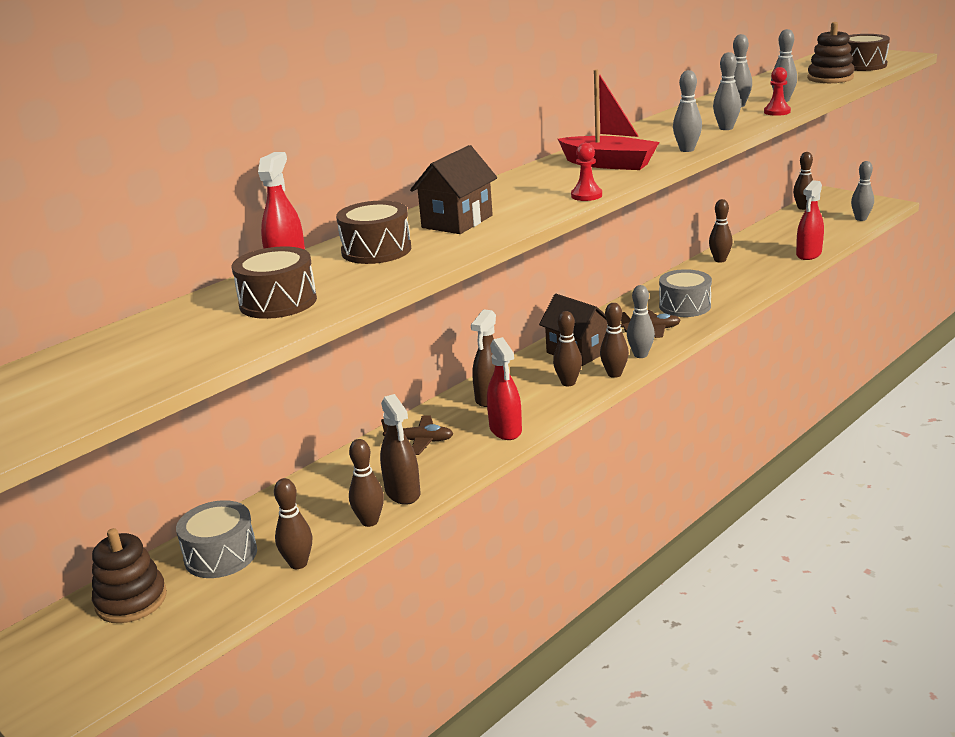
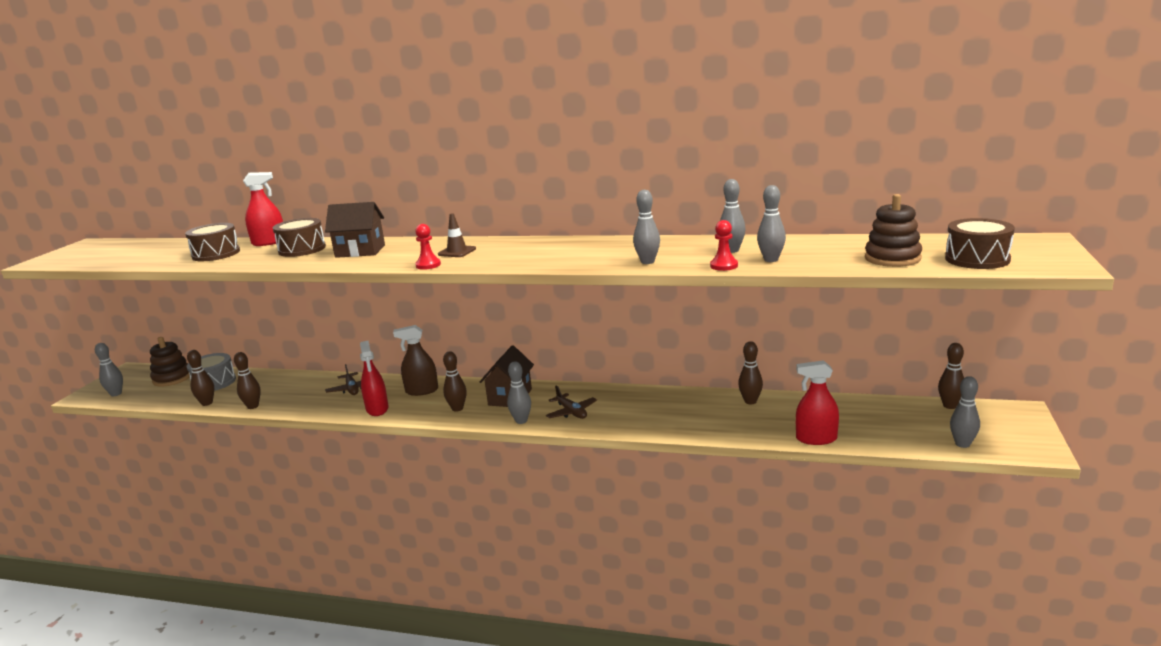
camera: 60 degrees right, 5 degrees down
(402, 492) = (287, 404): brown spray bottle -> none
(505, 430) = (377, 409): red spray bottle -> red spray bottle turned 60 degrees counterclockwise
(556, 182) = (457, 252): none -> brown traffic cone
(609, 164) = (512, 253): red boat -> none
(614, 374) = (481, 420): brown bowling pin -> none
(684, 306) = (630, 413): grey drum -> none
(687, 150) = (568, 264): grey bowling pin -> grey bowling pin (116, 394)

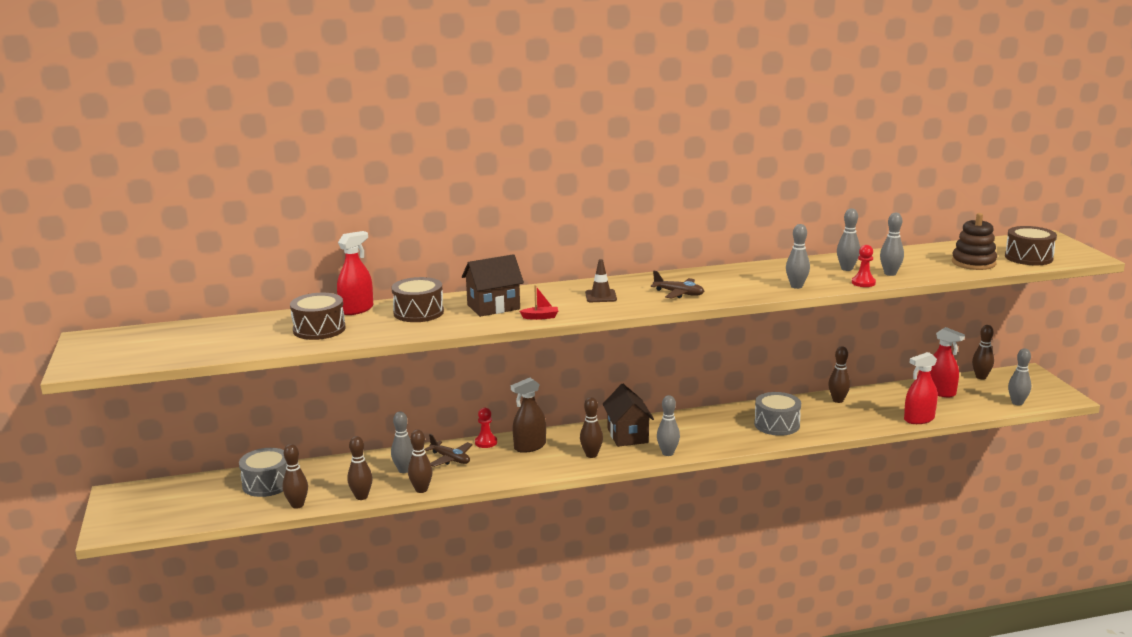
camera: 30 degrees left, 0 degrees up
(116, 394) = (151, 520): grey bowling pin -> grey bowling pin (404, 470)
(172, 378) = (200, 490): brown stacking toy -> none
(297, 410) = (421, 490): none -> brown bowling pin
(376, 263) = (540, 317): none -> red boat
(377, 409) = (509, 471): red spray bottle -> red spray bottle (940, 392)
(428, 265) = (600, 312): red pawn -> red pawn (486, 442)
(571, 412) = (702, 437): brown plane -> brown plane (679, 293)
(656, 414) = (777, 425): none -> grey drum

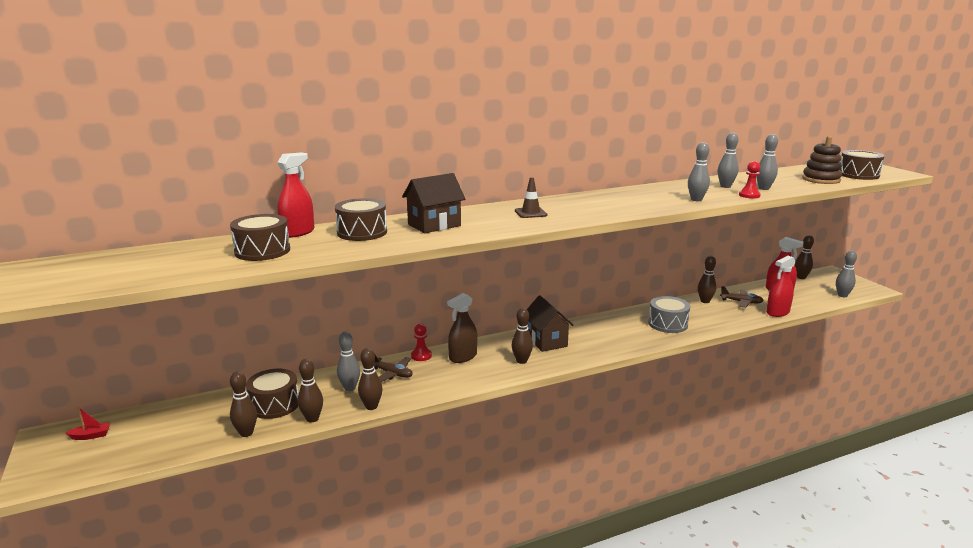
camera: 10 degrees left, 0 degrees up
(267, 484) = (212, 412): grey drum -> none
(327, 481) = (274, 404): none -> brown drum
(540, 317) = (484, 231): red boat -> red boat (91, 436)
(667, 453) = (588, 354): grey bowling pin -> none
(679, 293) = (599, 208): brown plane -> brown plane (741, 302)

